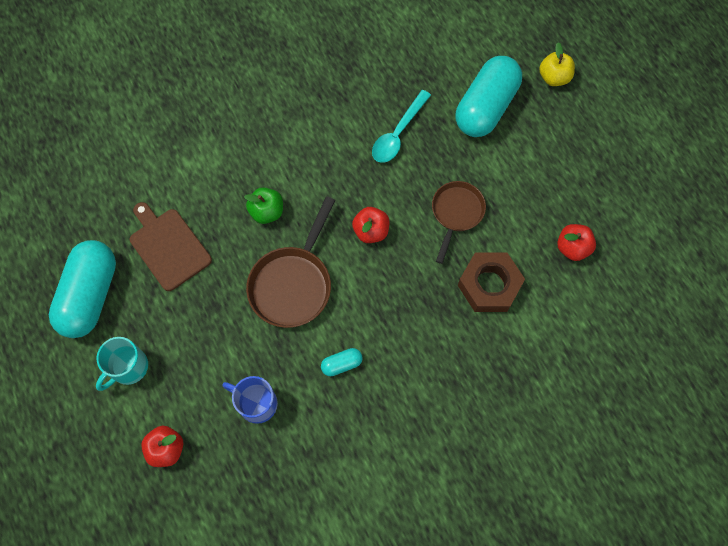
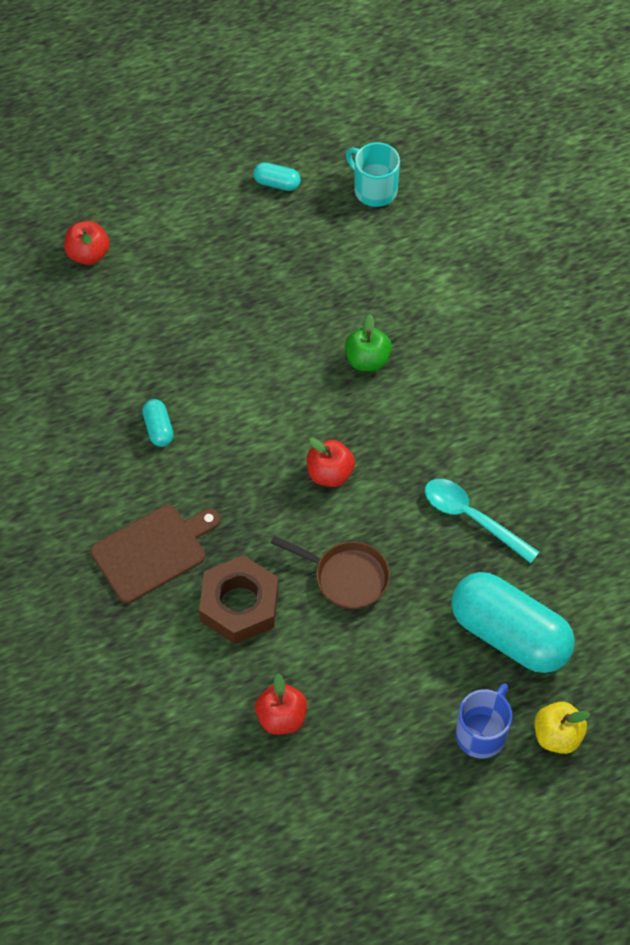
camera: 95 degrees right, 10 degrees down
(90, 295) = (277, 183): turquoise capsule -> turquoise capsule, size x0.42
(128, 367) = (186, 219): turquoise mug -> turquoise mug (374, 189)
(168, 247) = (330, 257): brown cutting board -> brown cutting board (152, 551)
(256, 403) = (125, 340): blue mug -> blue mug (482, 733)
(293, 284) = (267, 383): brown pan -> none

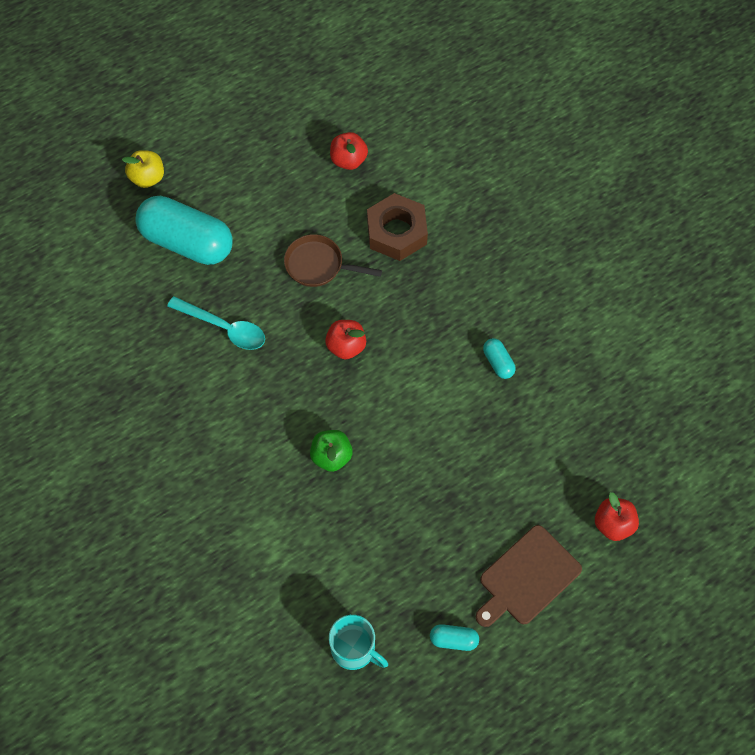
camera: 170 degrees right, 5 degrees up
(152, 551) = (474, 261): brown cutting board -> brown cutting board (527, 578)
(482, 733) = (202, 171): blue mug -> none

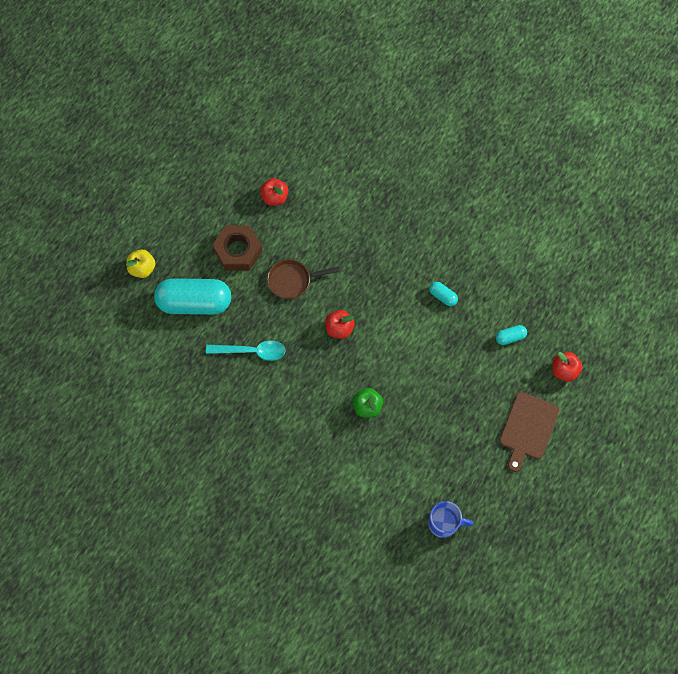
camera: 25 degrees left, 5 degrees up
(354, 649) = (444, 523): turquoise mug -> blue mug
(396, 232) = (333, 235): brown nut -> brown nut (238, 250)
(453, 640) = (502, 488): turquoise capsule -> turquoise capsule (510, 337)

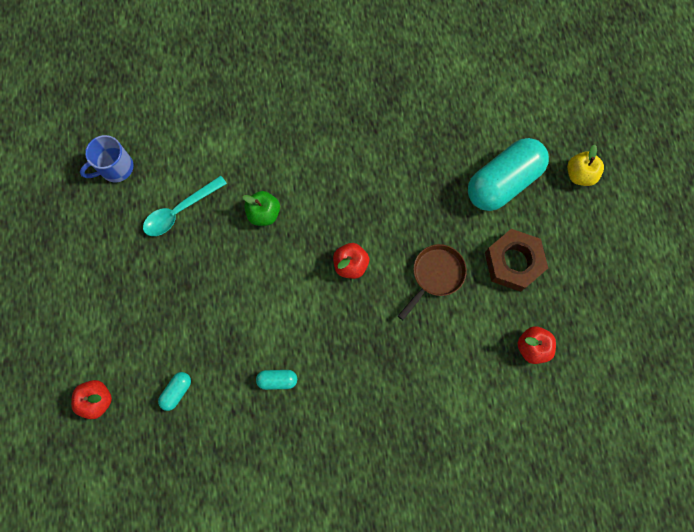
camera: 140 degrees right, 5 degrees up
(252, 351) = (410, 180): turquoise spoon -> turquoise spoon (180, 211)
(528, 428) = (95, 311): brown cutting board -> none

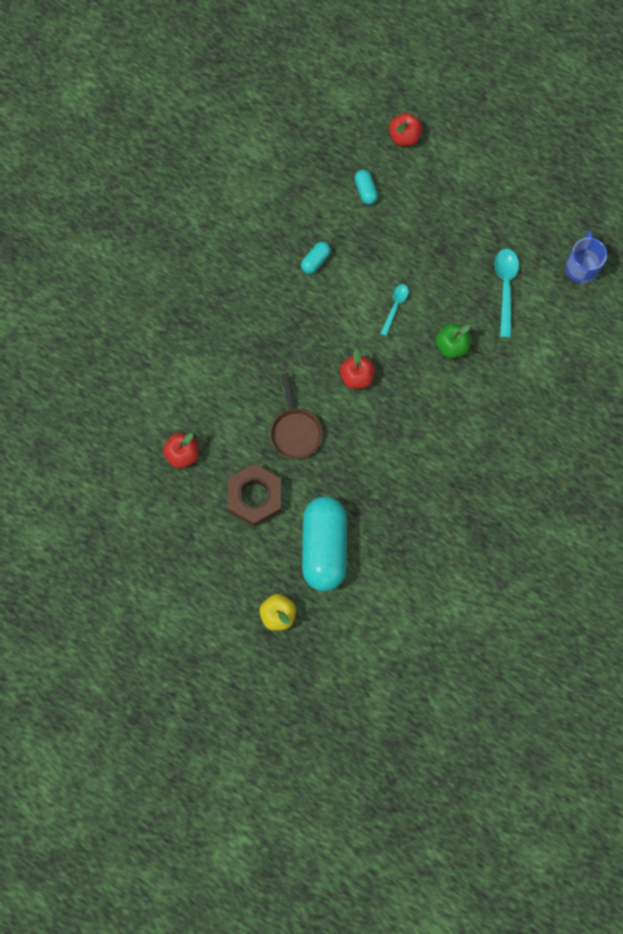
camera: 130 degrees right, 0 degrees up
(266, 282) = (395, 307): none -> turquoise spoon

